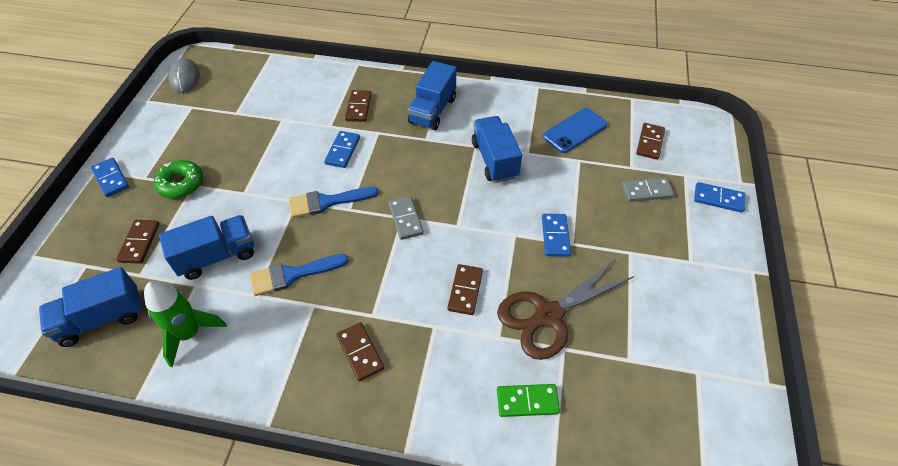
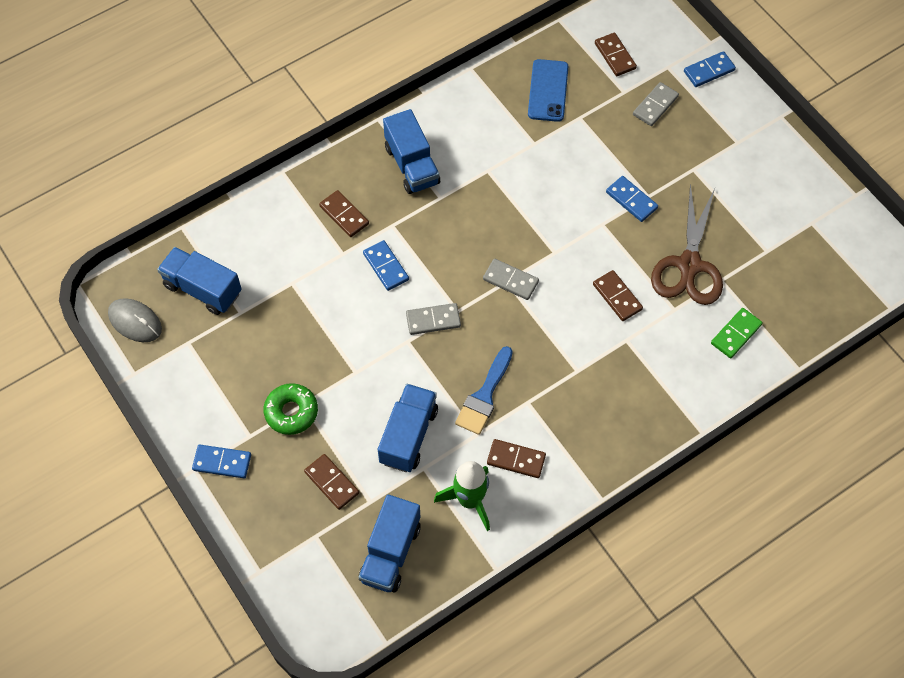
camera: 45 degrees left, 10 degrees up
(327, 202) = (433, 320): blue brush -> grey domino
(360, 352) = (600, 401): brown domino -> brown domino (516, 459)
(494, 160) = (517, 171): blue truck -> blue truck (203, 289)

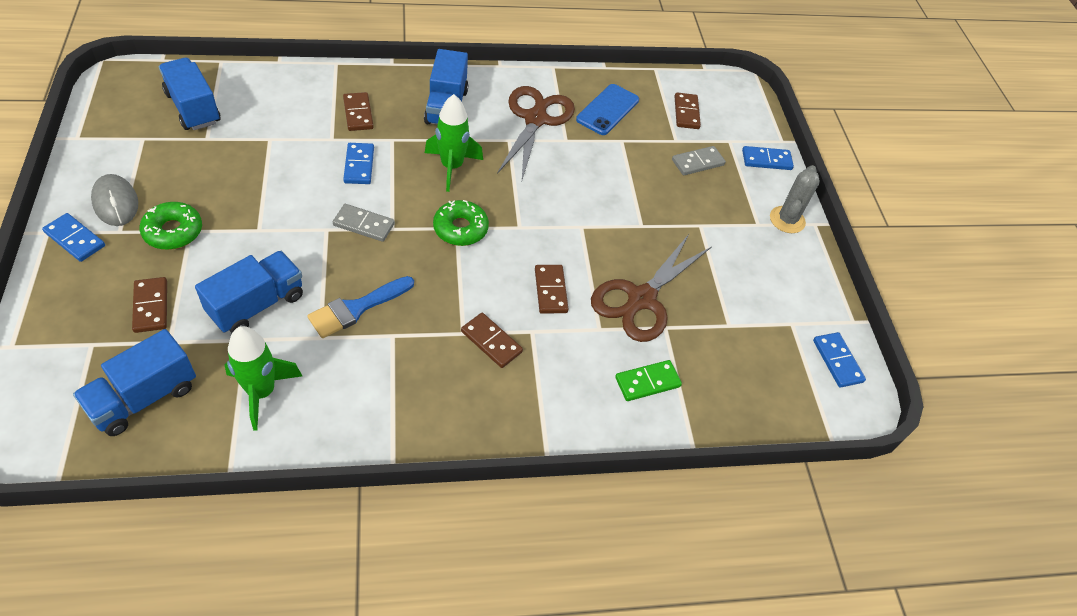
camera: 20 degrees right, 10 degrees down
(135, 321) = (117, 103): grey mouse -> grey mouse (115, 202)
(461, 225) = (451, 167): none -> green rocket
(495, 136) = (535, 119): none -> brown scissors
(510, 280) = (460, 229): grey domino -> green donut
(516, 459) = (338, 379): brown domino -> brown domino (491, 342)
(631, 200) = (623, 221): blue domino -> blue domino (837, 361)
(757, 125) = (787, 220): none -> grey cactus

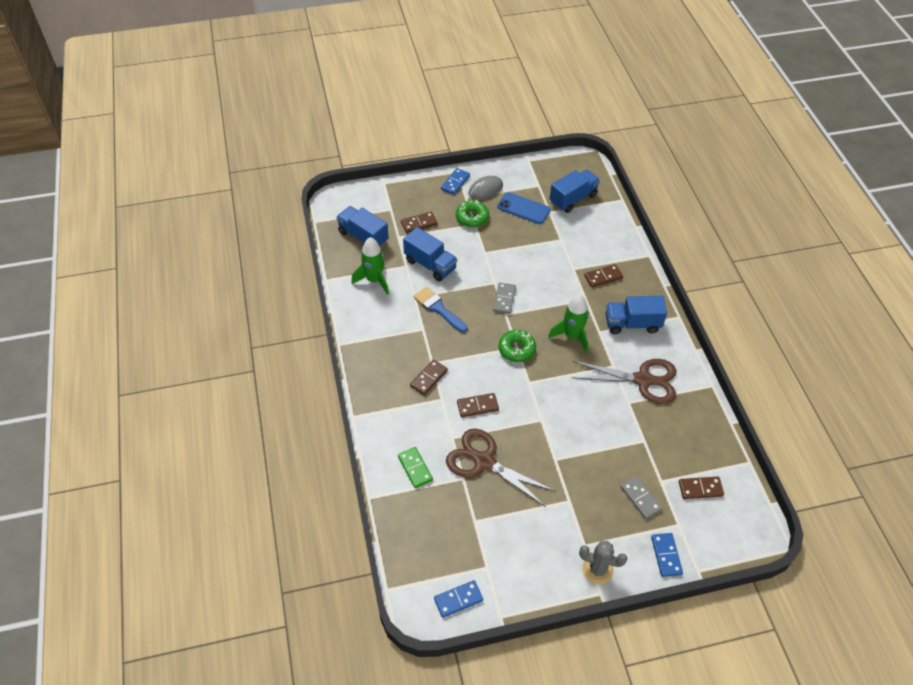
camera: 90 degrees right, 0 degrees up
(359, 165) = (554, 287): blue domino -> none
(608, 110) = (676, 428): blue phone -> blue phone (523, 208)

